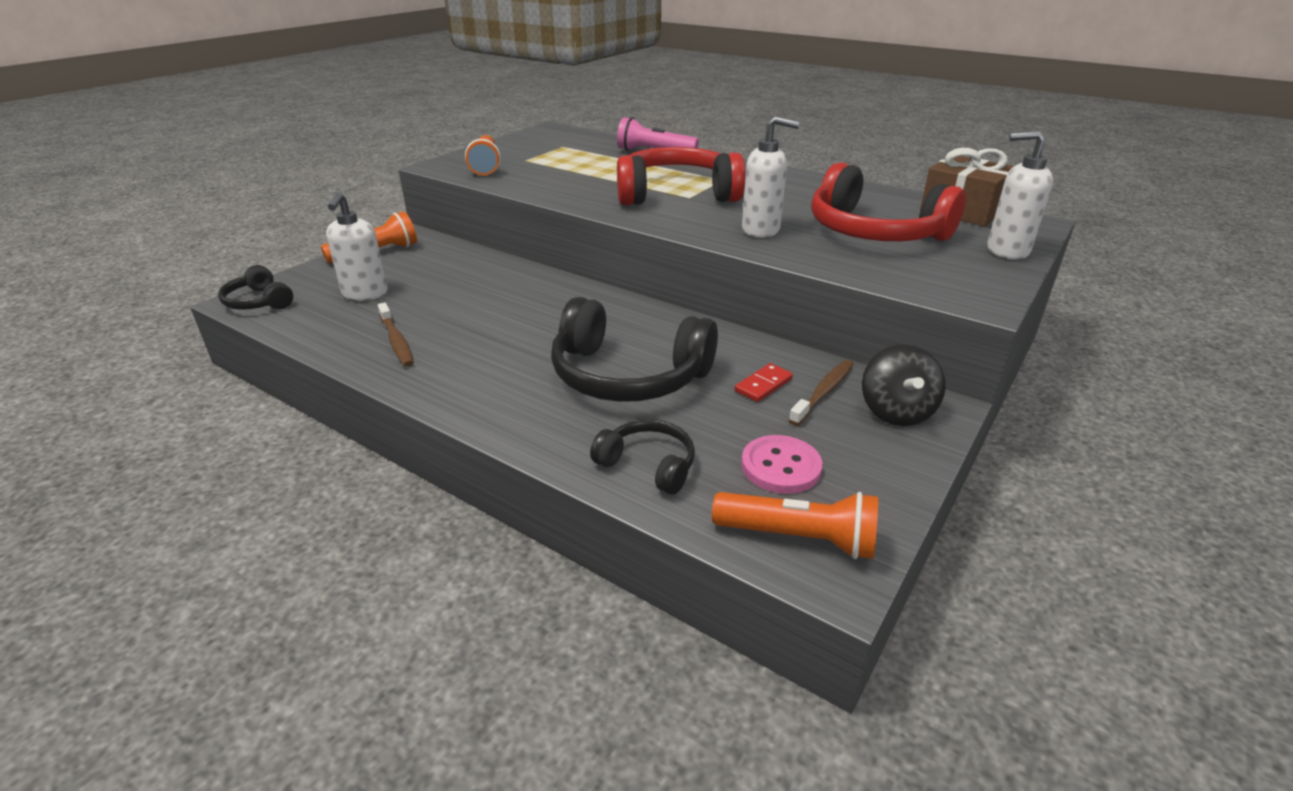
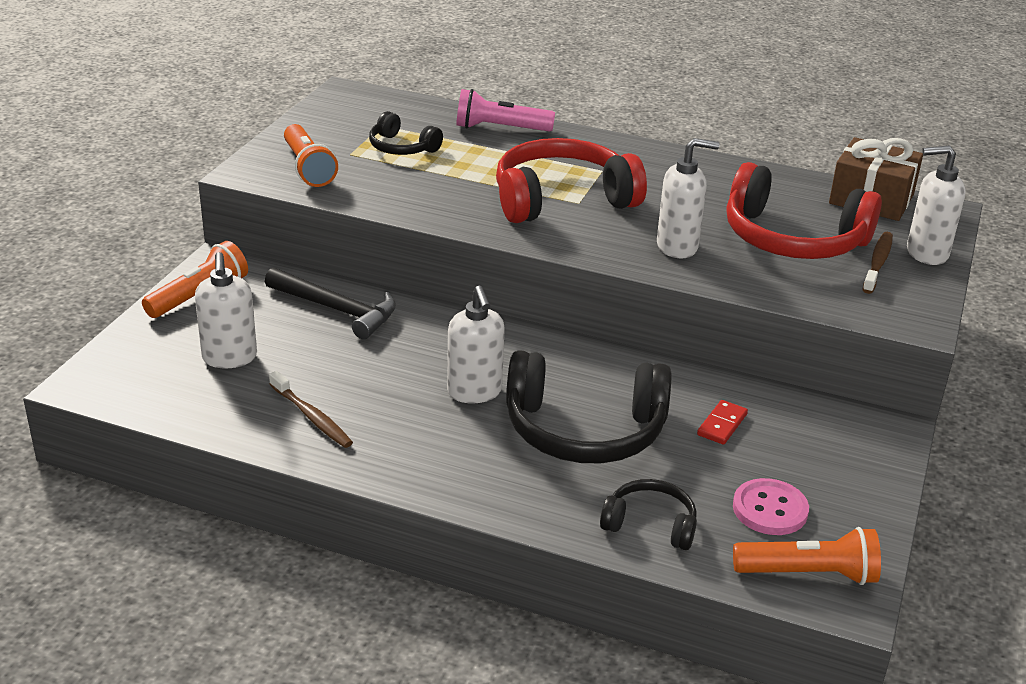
camera: 15 degrees left, 0 degrees up
(259, 302) = (107, 382): black headphones -> black headphones (402, 147)
(473, 269) = (336, 309): none -> black hammer
(547, 336) = (474, 392): none -> white soap dispenser
(823, 392) = (781, 425): brown toothbrush -> brown toothbrush (877, 263)
(896, 412) = (854, 439): black spinning top -> none

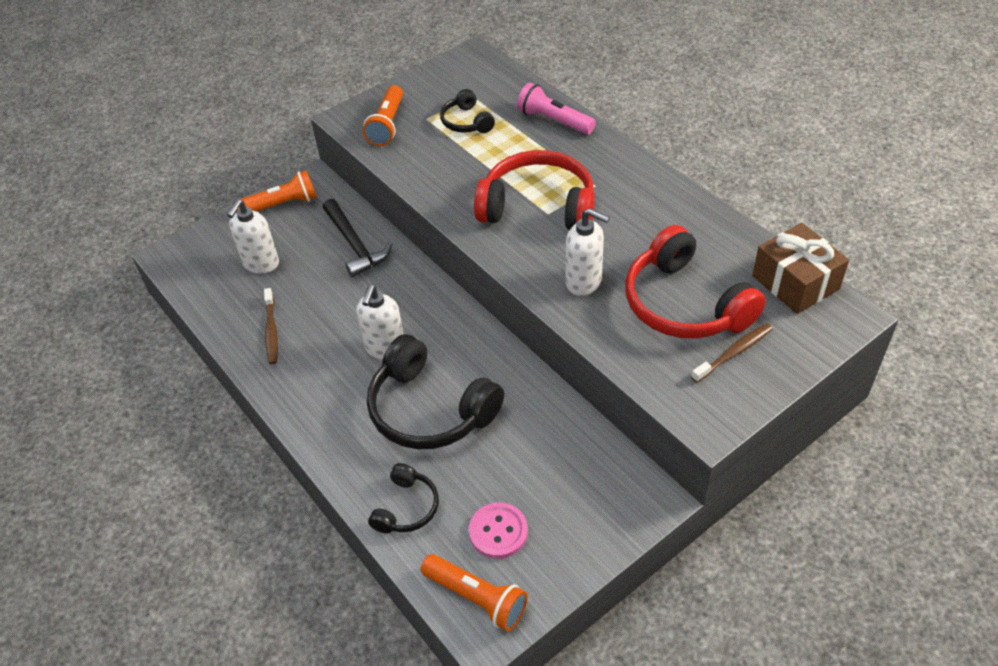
camera: 35 degrees right, 15 degrees up
(650, 524) = (406, 507): black headphones -> black headphones turned 60 degrees clockwise
(722, 425) = (529, 444): red domino -> none
(926, 253) = (787, 357): white soap dispenser -> none

